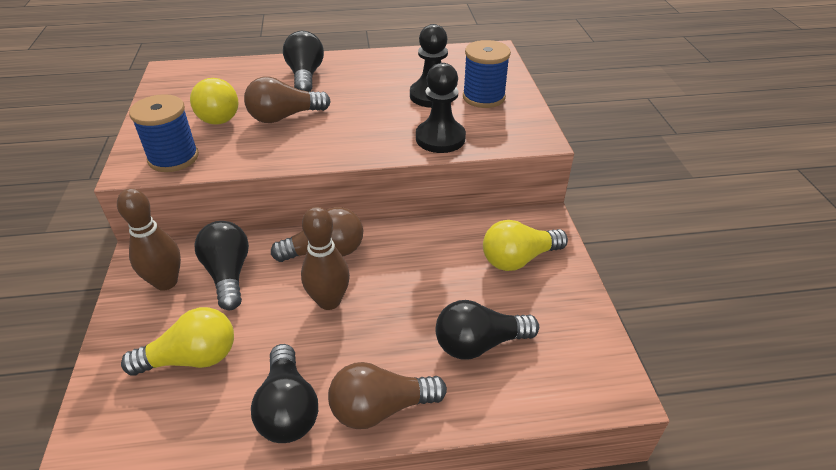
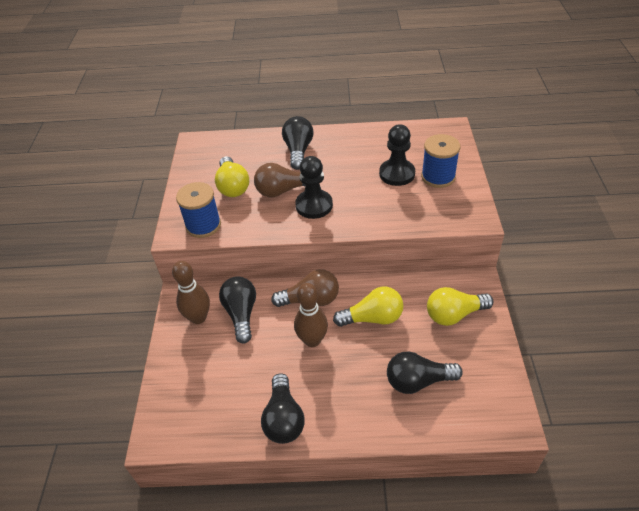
camera: 10 degrees right, 5 degrees up
(192, 358) = (219, 377): yellow light bulb -> yellow light bulb (373, 318)
(381, 408) = (346, 423): brown light bulb -> none
(440, 138) = (400, 216): black pawn -> black pawn (314, 205)

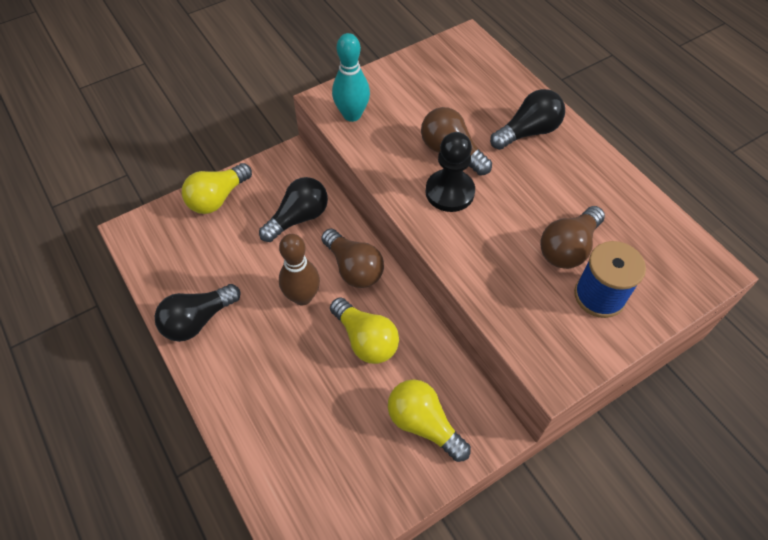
camera: 55 degrees right, 10 degrees up
(198, 318) = (273, 186): brown bowling pin -> none
(203, 225) = (352, 115): blue spool -> turquoise bowling pin
(232, 186) = (425, 106): yellow light bulb -> yellow light bulb (218, 198)
(397, 174) = (568, 248): black pawn -> brown light bulb
(418, 381) = (307, 425): black light bulb -> none

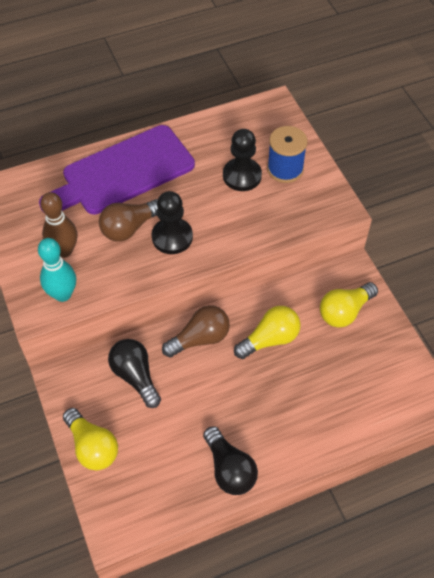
camera: 80 degrees left, 0 degrees up
(302, 297) = (221, 381): brown bowling pin -> brown bowling pin (64, 250)
(528, 132) = (123, 172): black light bulb -> purple cutting board
(568, 248) = (242, 176): brown light bulb -> black pawn

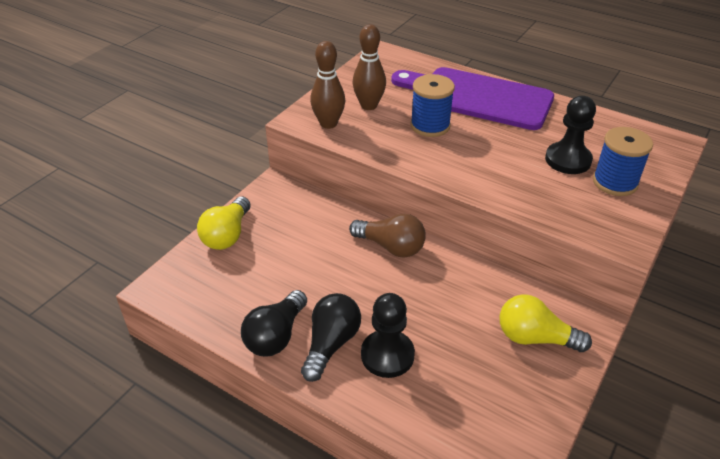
camera: 55 degrees right, 15 degrees down
(63, 294) = (328, 124): turquoise bowling pin -> brown bowling pin
(129, 228) = (430, 126): brown light bulb -> blue spool
(135, 376) = (315, 226): black light bulb -> black light bulb (331, 344)
(172, 237) = (450, 152): black pawn -> black pawn (387, 355)
(270, 339) = (440, 295): yellow light bulb -> none

